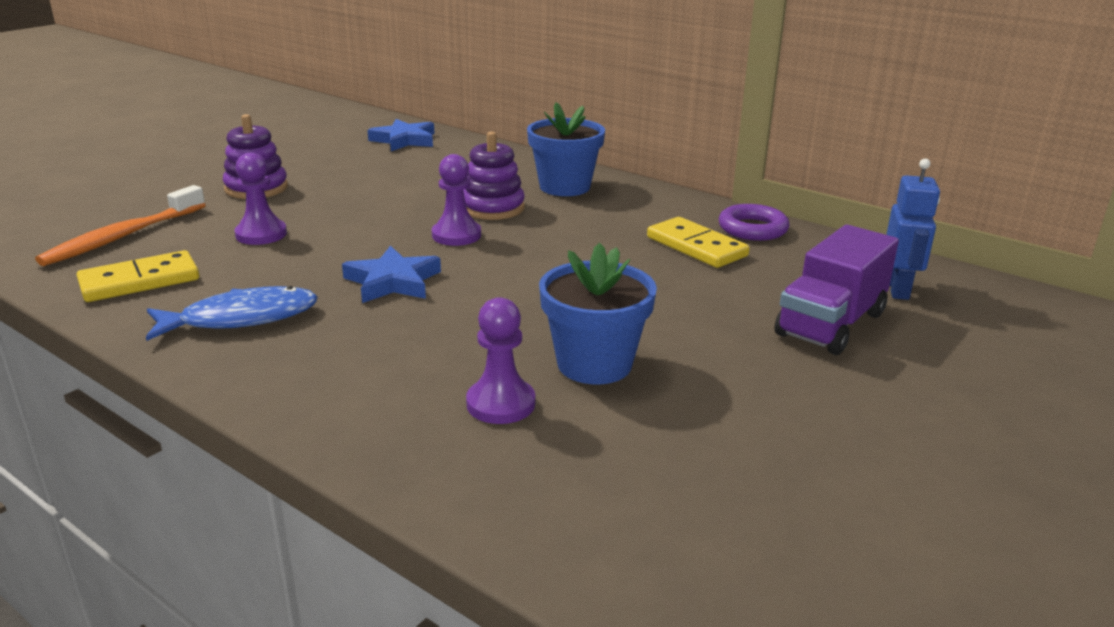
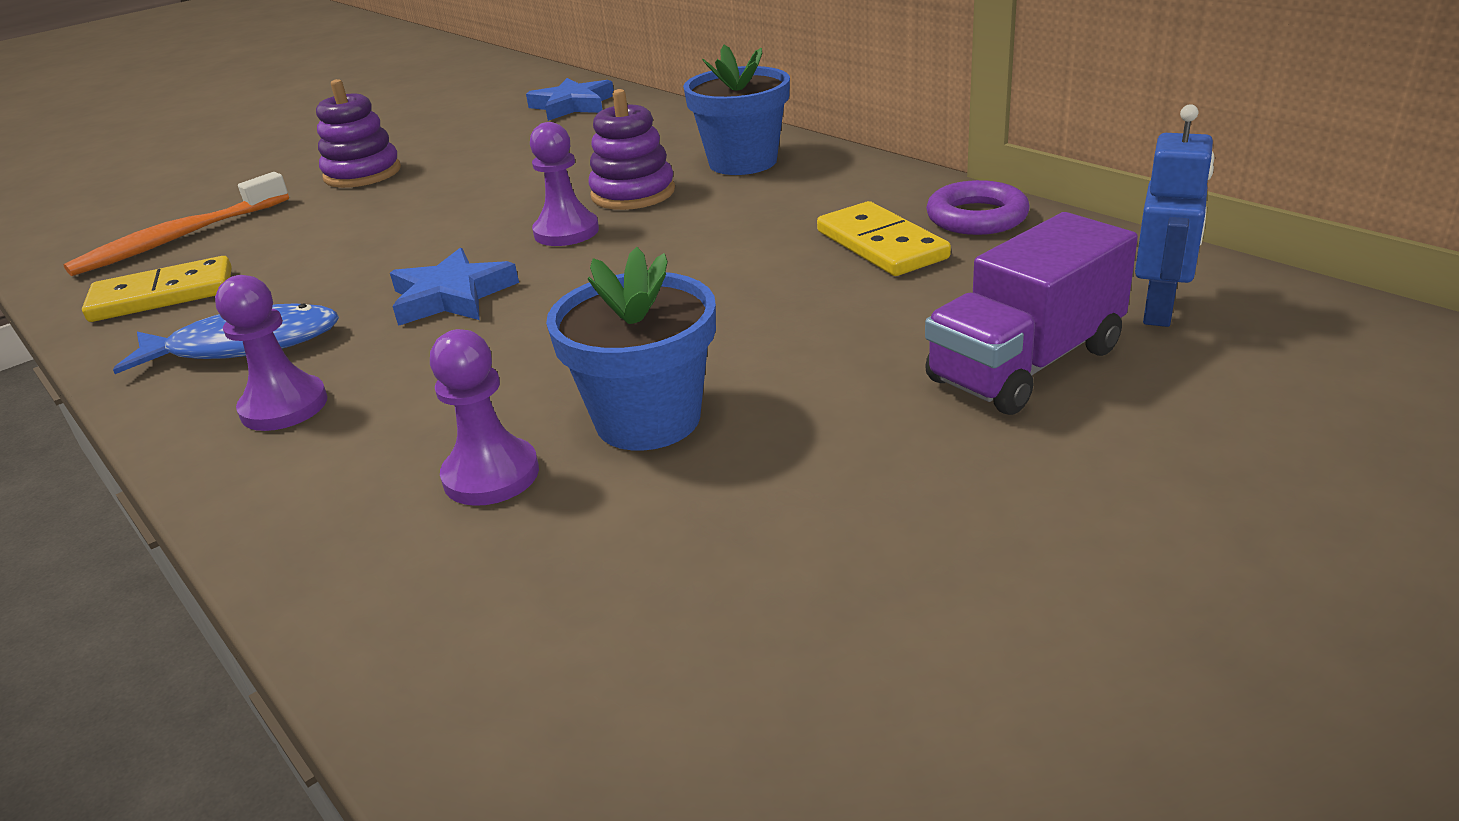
camera: 15 degrees right, 5 degrees up
(261, 234) = (333, 233): purple pawn -> purple pawn (284, 406)

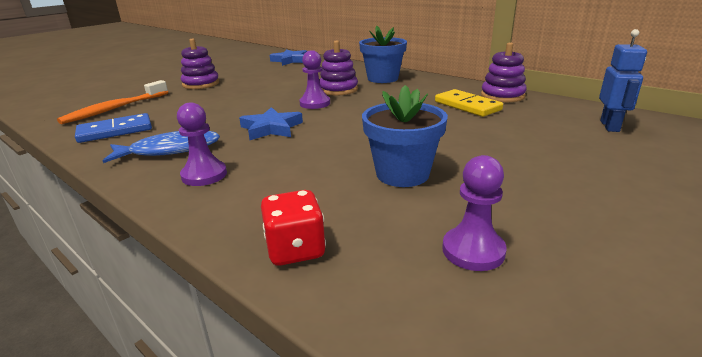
camera: 10 degrees left, 5 degrees down
(162, 295) = (115, 131): yellow domino -> blue domino
(375, 576) = (295, 250): none -> red dice
(491, 475) = (334, 200): purple pawn -> purple pawn (473, 250)
(977, 217) = (502, 96): purple ring -> purple stacking toy
(1025, 365) = (568, 147): purple truck -> none

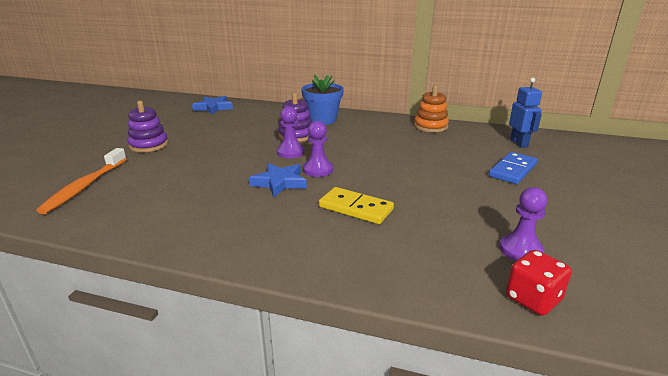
camera: 25 degrees left, 0 degrees up
(115, 131) = (122, 211): blue domino -> blue domino (513, 170)
(170, 150) = (209, 220): blue fish -> none
(204, 175) = (272, 237): purple pawn -> purple pawn (318, 170)
(295, 250) = (414, 278): red dice -> red dice (533, 299)
(402, 174) = (425, 205): blue flower pot -> none
(467, 106) = (414, 139): yellow domino -> yellow domino (355, 208)
(502, 96) = (430, 126): purple stacking toy -> orange stacking toy

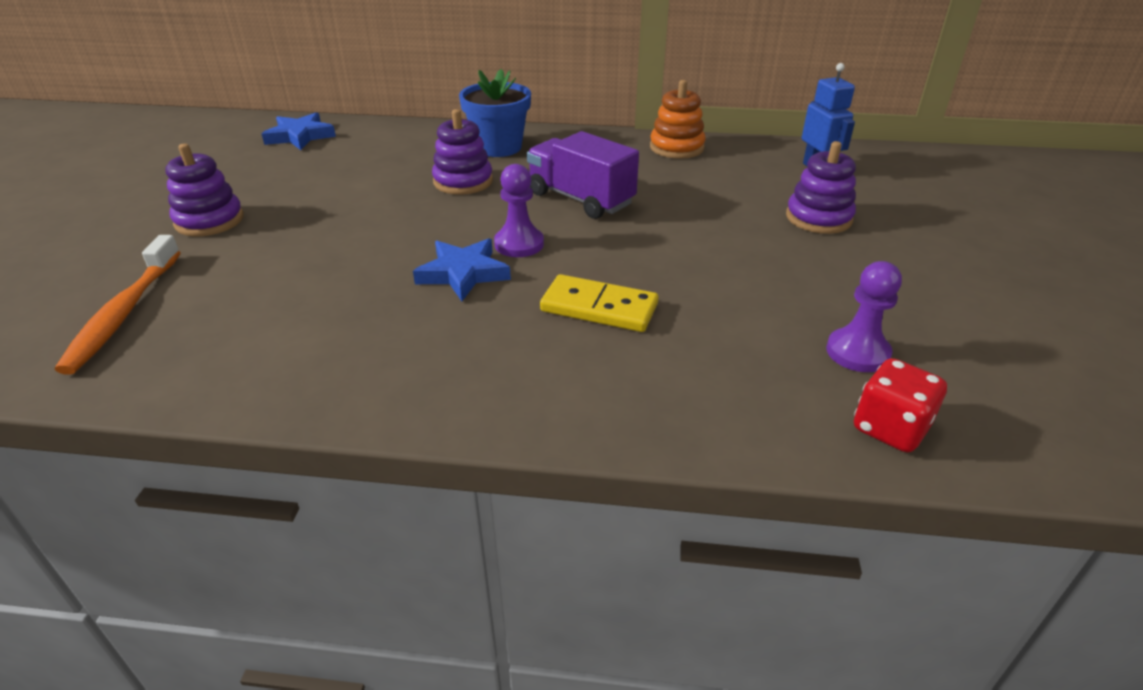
camera: 10 degrees left, 10 degrees up
(290, 152) = (464, 215): purple pawn -> none
(363, 149) = (580, 199): none -> purple truck
(513, 170) = (818, 218): blue domino -> purple stacking toy

